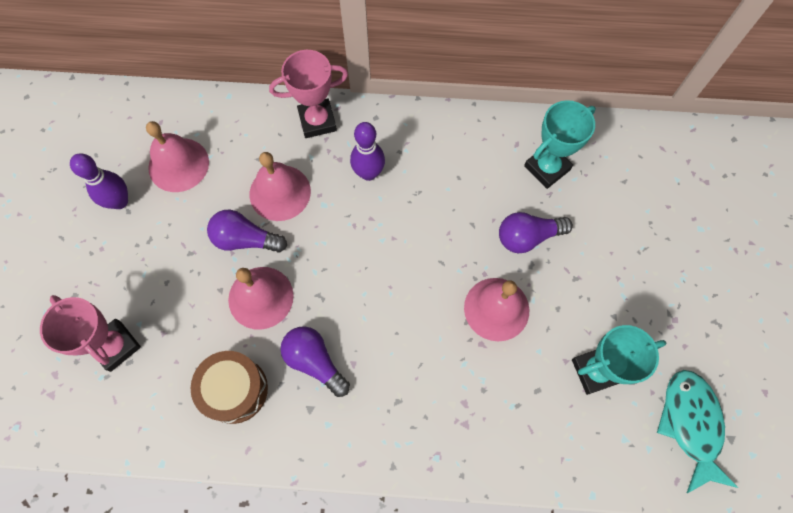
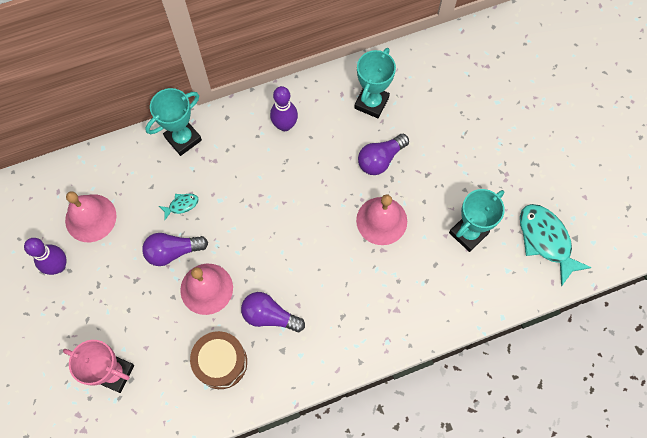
camera: 25 degrees left, 0 degrees up
(280, 192) = (181, 205): pink bell -> turquoise fish
(317, 121) = (183, 139): pink trophy -> turquoise trophy
(368, 173) = (242, 162): purple bowling pin -> purple bowling pin (285, 125)

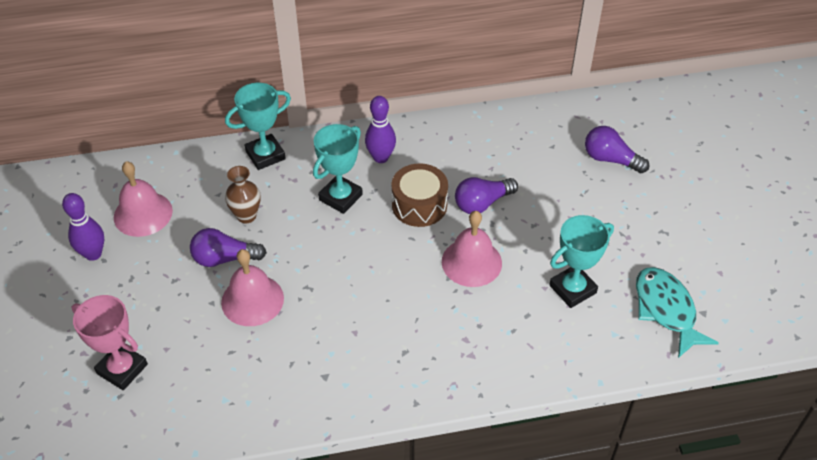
camera: 10 degrees right, 20 degrees down
(181, 205) = (246, 216): turquoise fish -> brown vase
(221, 362) = (249, 377): brown drum -> brown drum (419, 205)
(269, 316) = (318, 338): purple light bulb -> purple light bulb (610, 159)
(371, 103) = (483, 150): turquoise trophy -> turquoise trophy (340, 197)

